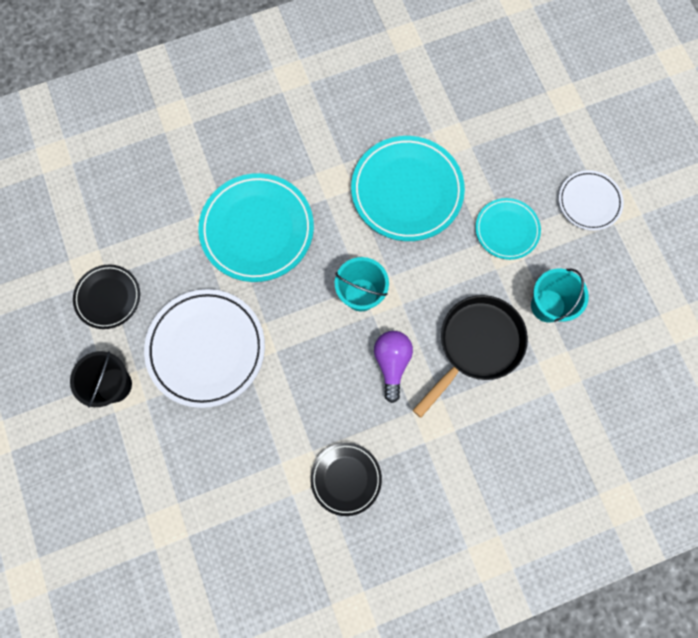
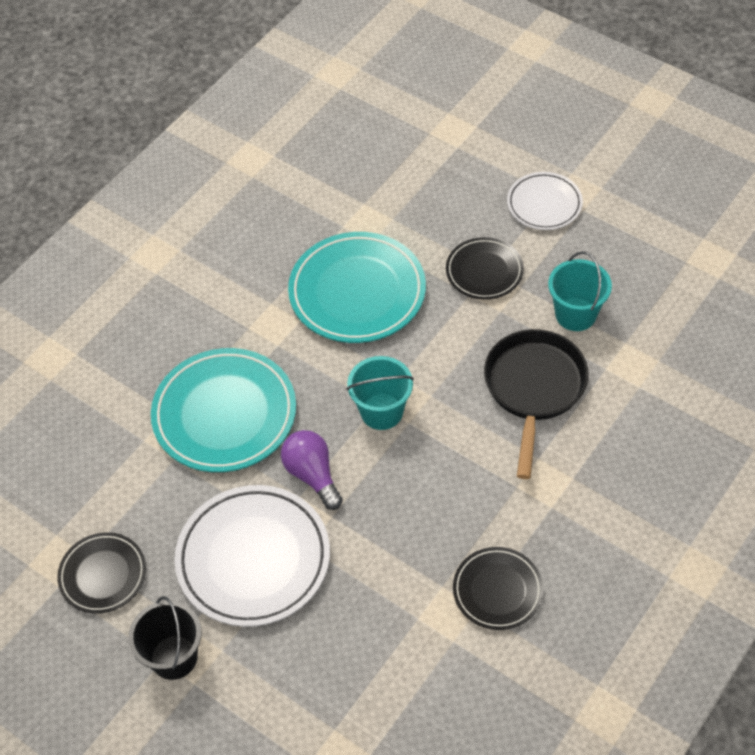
camera: 30 degrees left, 20 degrees down
(392, 363) = (462, 455): purple light bulb -> purple light bulb (312, 475)
(506, 230) = (484, 271): turquoise plate -> black plate

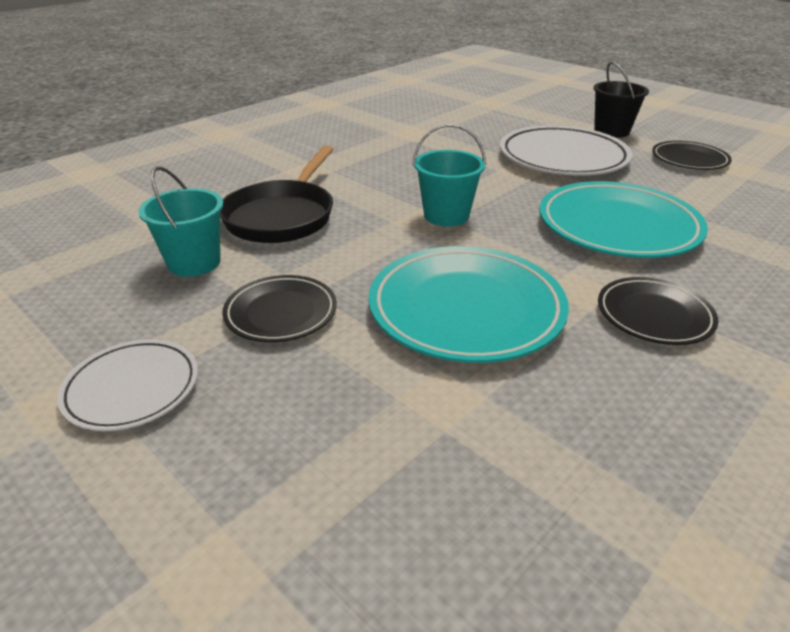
camera: 175 degrees left, 20 degrees down
(312, 475) = (517, 188): purple light bulb -> none
(497, 590) = (371, 136): black plate -> black plate (654, 315)

